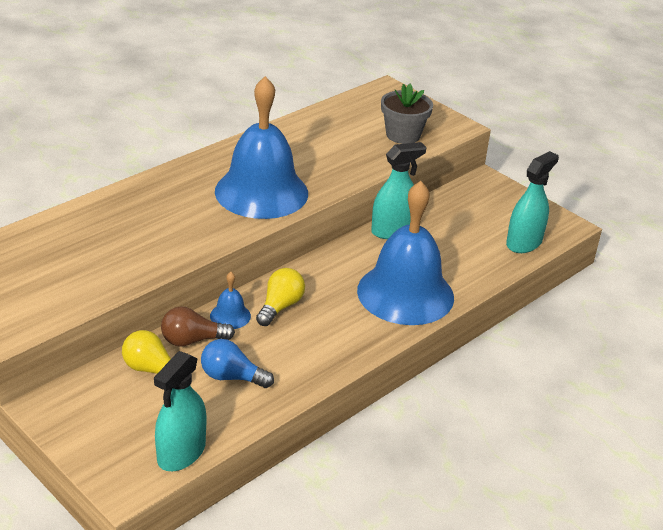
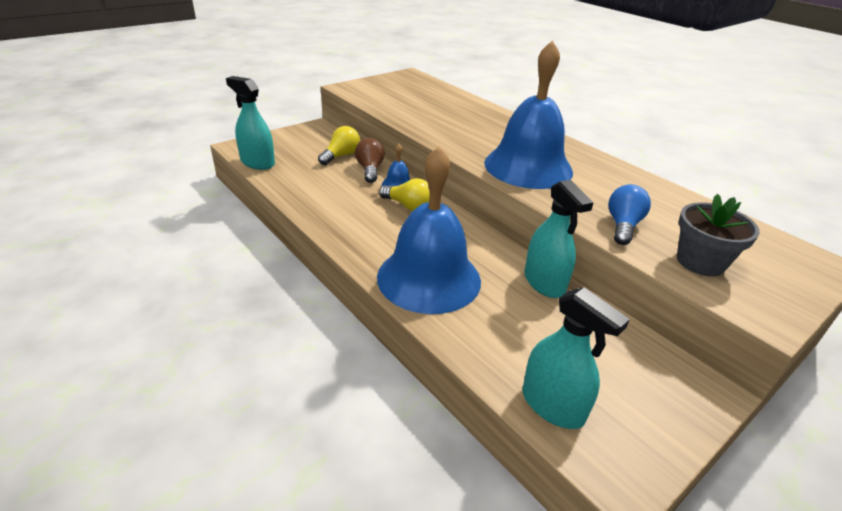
camera: 95 degrees right, 0 degrees up
(232, 377) = (325, 182): blue light bulb -> blue light bulb (623, 226)

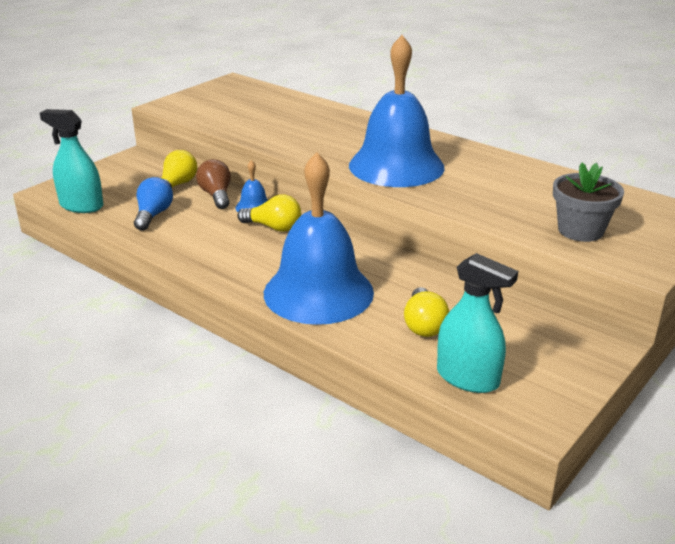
camera: 10 degrees left, 5 degrees down
(520, 332) = (424, 325): none -> yellow light bulb
(544, 282) = (436, 278): turquoise spray bottle -> none
(623, 226) = (503, 209): blue light bulb -> blue light bulb (153, 215)

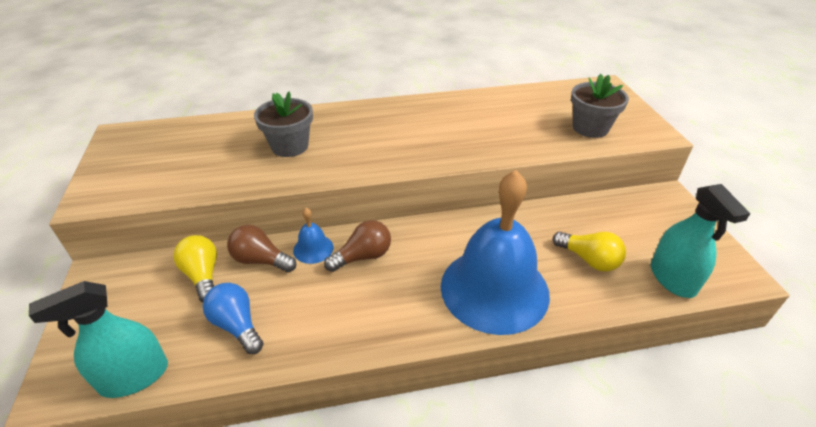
camera: 50 degrees left, 10 degrees up
(273, 227) = (363, 256): yellow light bulb -> brown light bulb
(312, 130) = (290, 146): none -> grey flower pot
(396, 166) = (411, 143): blue bell -> none
(467, 378) = (672, 278): turquoise spray bottle -> turquoise spray bottle turned 90 degrees clockwise

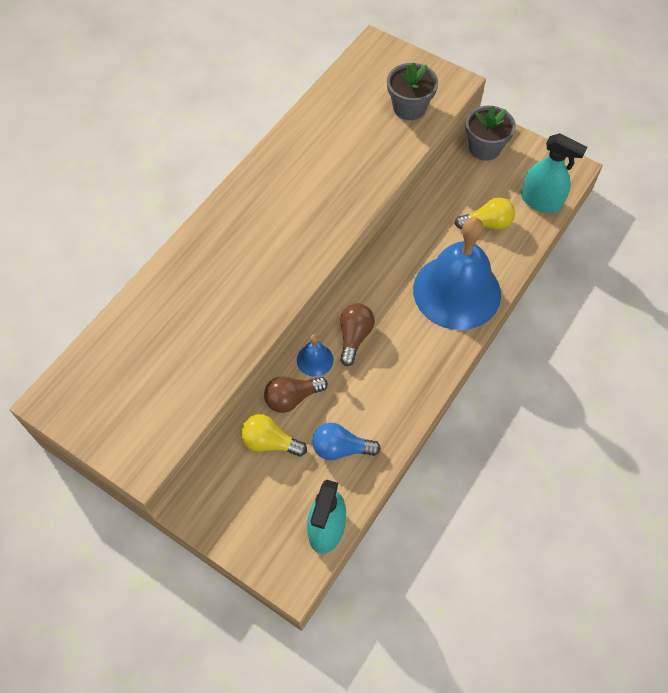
camera: 45 degrees left, 20 degrees up
(290, 146) = (218, 295): grey flower pot -> grey flower pot (484, 148)

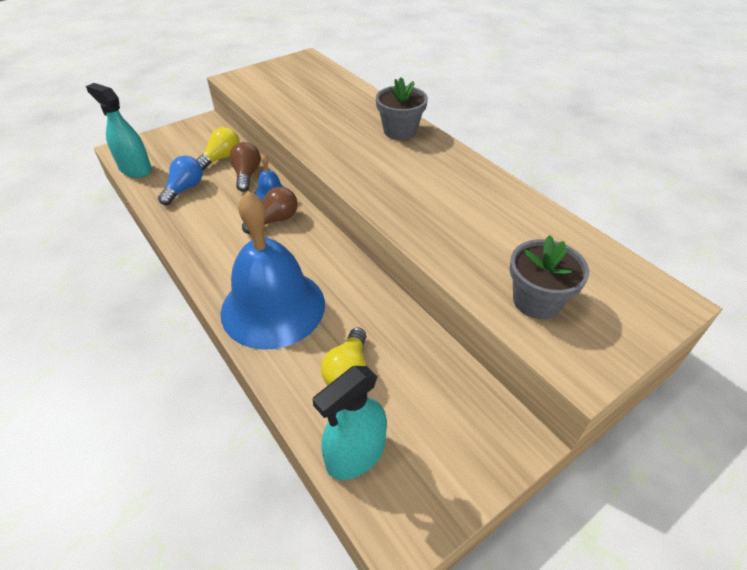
camera: 110 degrees right, 15 degrees down
(354, 337) = (275, 220): brown light bulb -> brown light bulb turned 75 degrees counterclockwise
(484, 148) = (480, 420): grey flower pot -> grey flower pot (400, 131)

